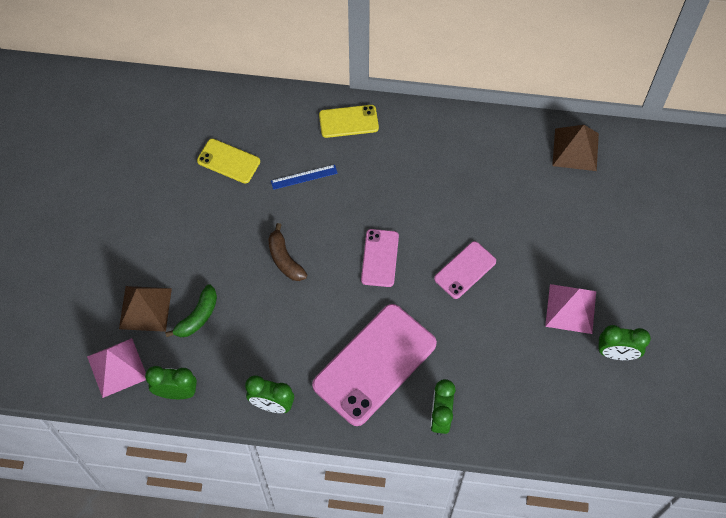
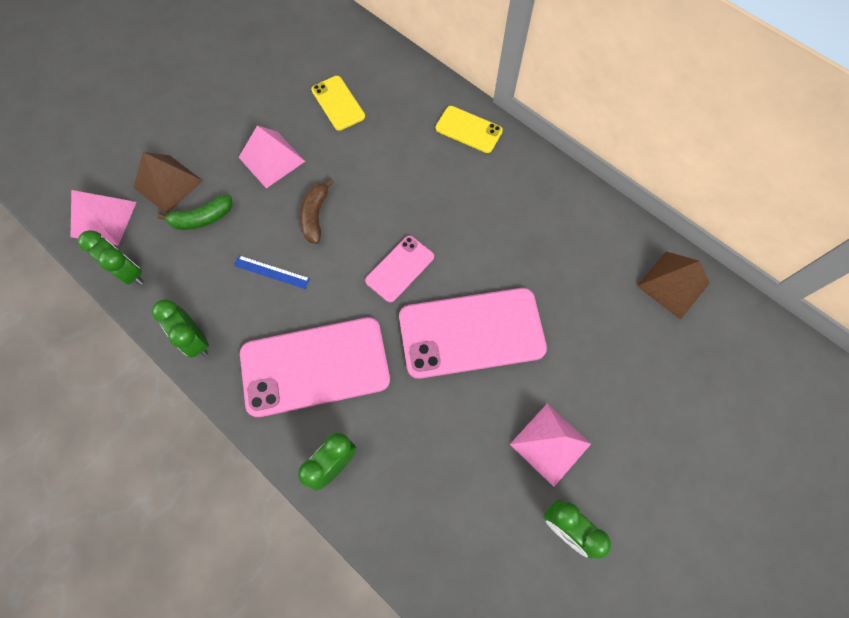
camera: 35 degrees right, 5 degrees up
(213, 237) = (272, 159): none -> pink pyramid
(304, 177) = (390, 154): blue ruler -> blue ruler (272, 272)
(465, 270) = (471, 332): pink phone -> pink phone, size x1.94

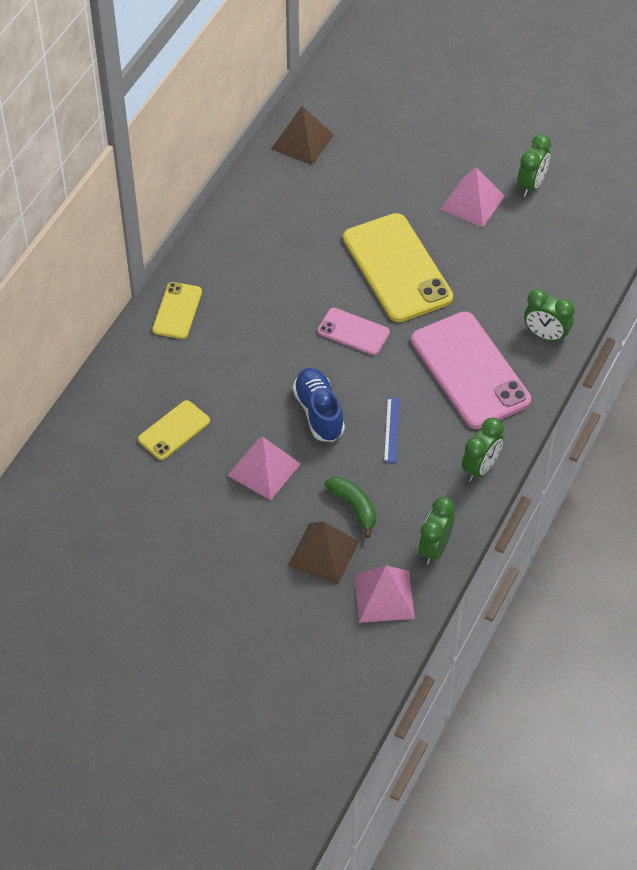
camera: 105 degrees left, 15 degrees down
(315, 215) = (319, 412): brown banana -> blue shoe
(471, 332) = (397, 268): pink phone -> yellow phone

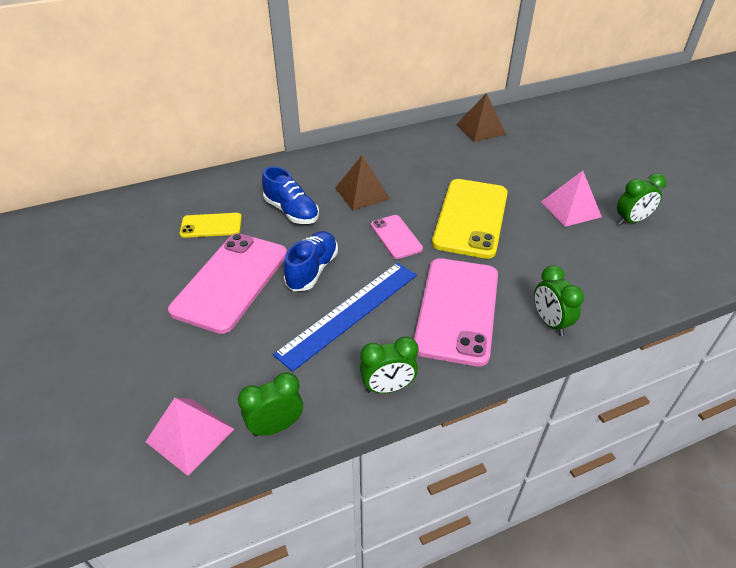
camera: 40 degrees right, 10 degrees down
(177, 311) = (300, 169): yellow phone -> none
(229, 366) = (291, 211): none -> blue shoe
(264, 469) = (231, 281): pink pyramid -> pink phone
(323, 553) = (193, 365): brown pyramid -> brown pyramid (362, 193)
(354, 507) = (256, 348): green banana -> none
(391, 430) = (349, 313): blue ruler -> blue ruler, size x2.26

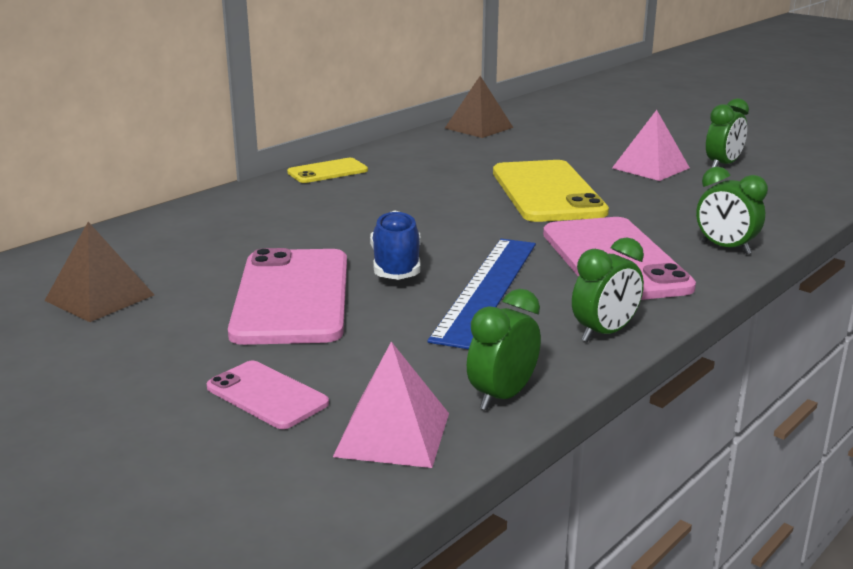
camera: 25 degrees left, 20 degrees down
(211, 225) = (203, 257): yellow phone -> yellow phone (327, 171)
(291, 211) = (309, 226): blue shoe -> none
(362, 193) = (388, 196): brown pyramid -> brown pyramid (99, 297)
(396, 237) = (474, 221): pink phone -> pink phone (267, 395)

